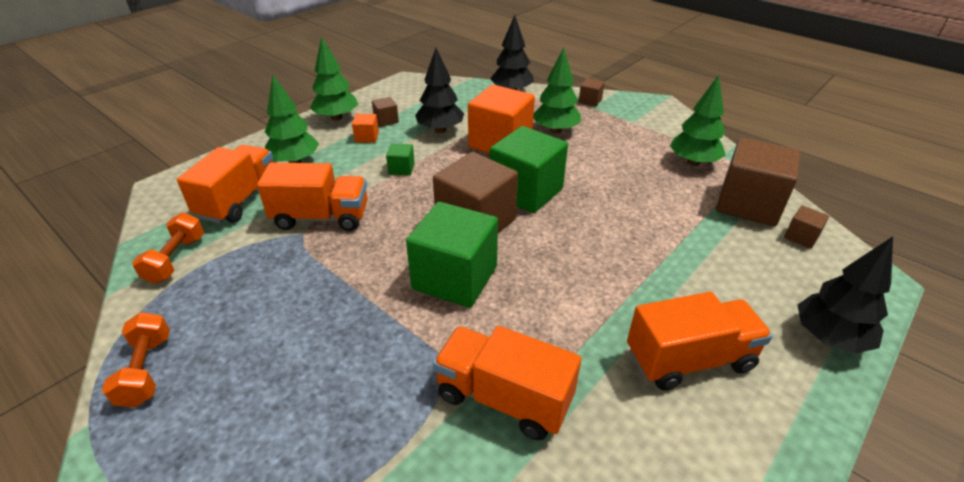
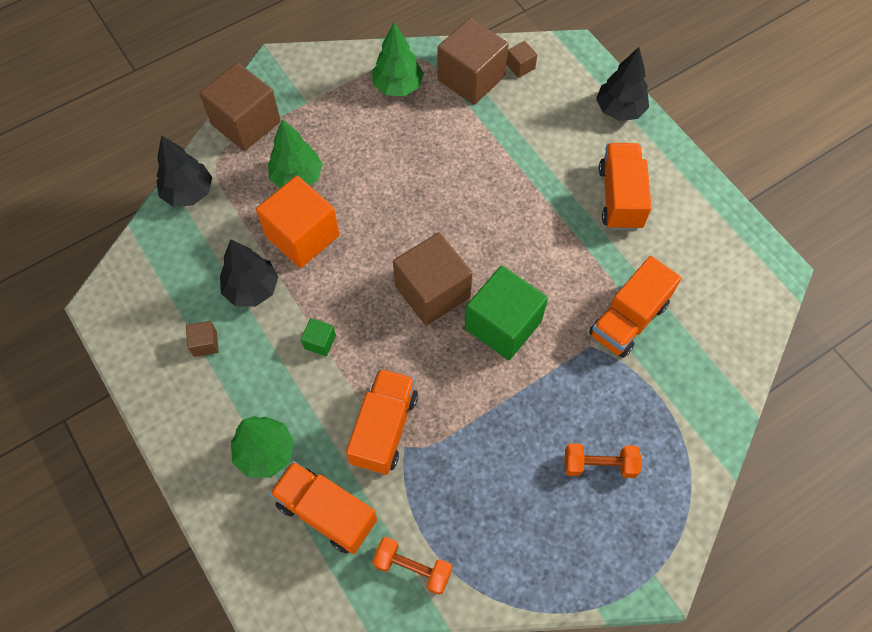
camera: 75 degrees left, 25 degrees up
(146, 370) = (552, 572): orange dumbbell -> orange dumbbell (599, 465)
(336, 118) = (174, 400): green tree -> none
(367, 137) = (238, 369): orange cube -> none
(526, 191) = (399, 237): green cube -> none
(590, 101) = (246, 123): brown cube -> brown cube, size x2.28

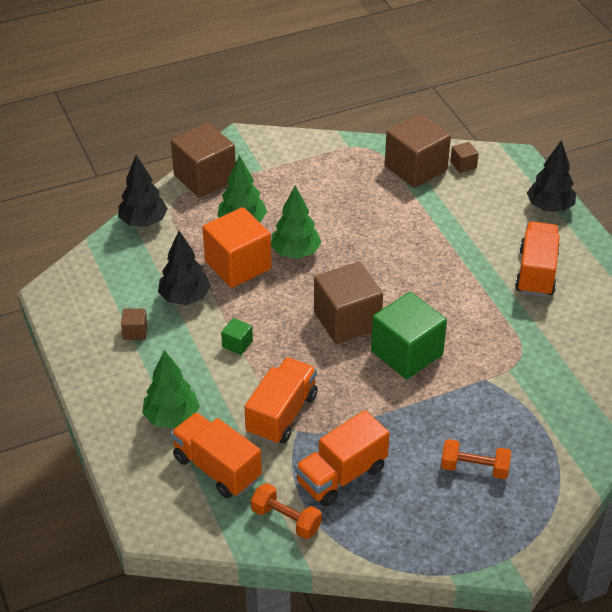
camera: 10 degrees right, 20 degrees down
(398, 86) = (347, 167): green tree -> green tree (295, 252)
(628, 319) = (525, 364): orange truck -> orange truck (341, 475)

